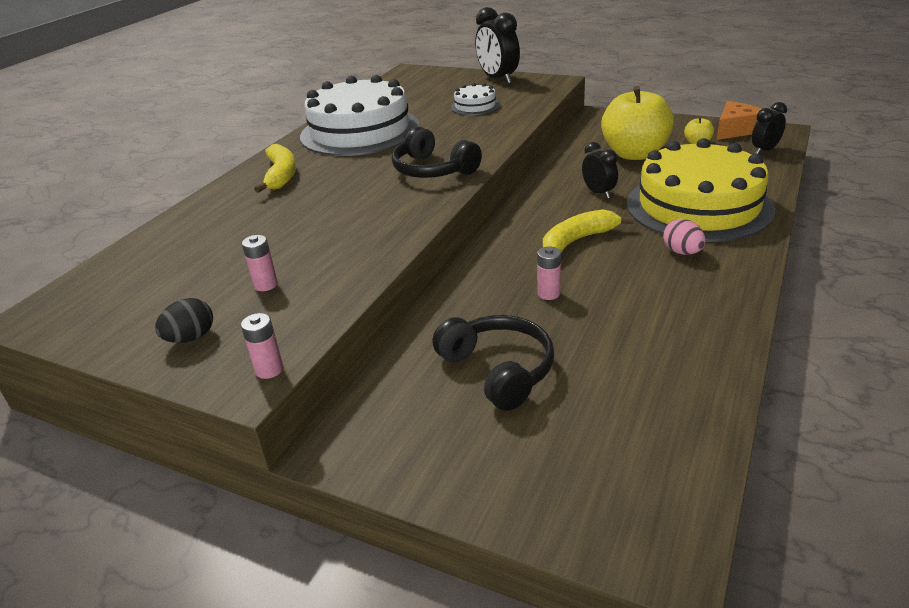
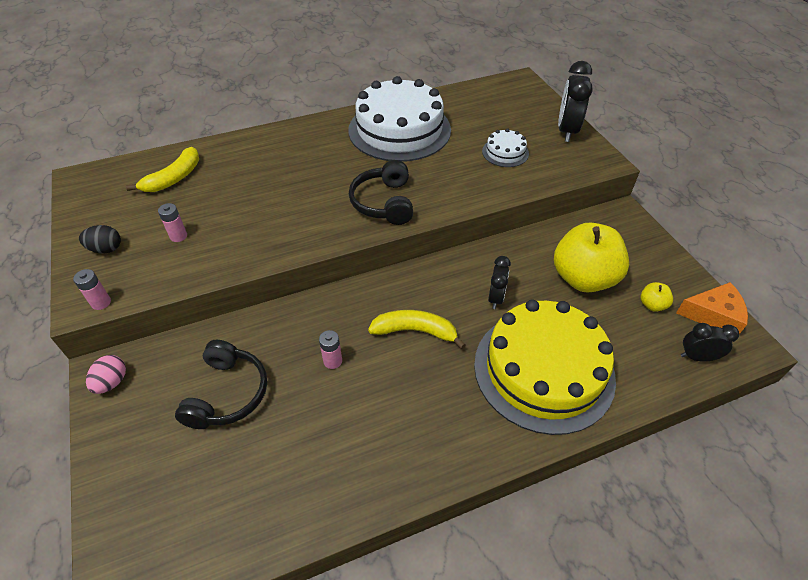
camera: 40 degrees right, 15 degrees up
(281, 175) = (304, 144): yellow banana -> yellow banana (174, 178)
(682, 252) = (461, 402): pink egg -> pink egg (112, 382)

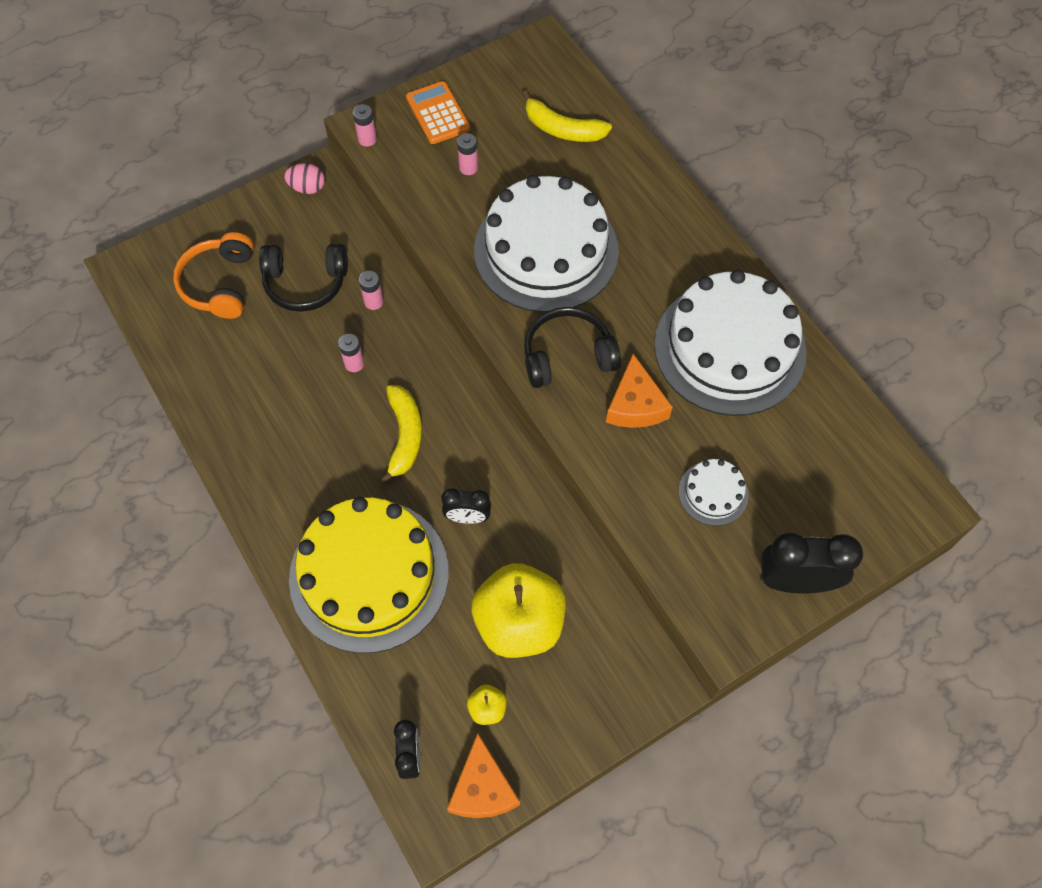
camera: 80 degrees right, 15 degrees up
(106, 249) = (438, 113): black egg -> orange calculator
(192, 478) = (220, 284): none -> orange headphones
(271, 339) = (373, 302): none -> pink battery
(285, 202) = (546, 250): none -> white cake
(433, 176) = (635, 405): none -> orange cheese

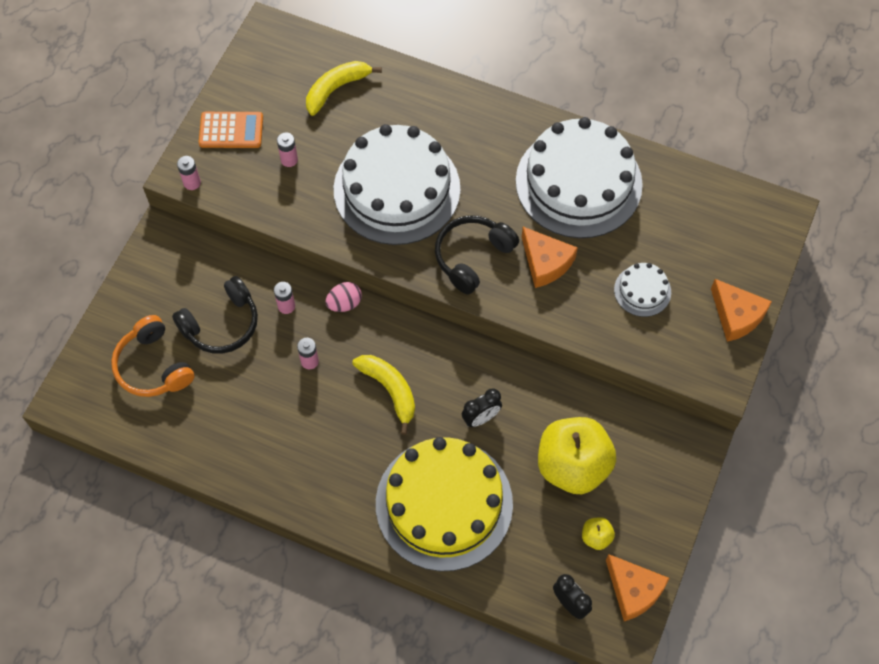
camera: 35 degrees left, 0 degrees up
(307, 188) = (161, 249): pink egg -> pink egg (344, 303)
(438, 113) = (231, 130): orange calculator -> orange calculator turned 150 degrees clockwise
(562, 129) = (336, 89): yellow banana -> yellow banana turned 150 degrees clockwise
(795, 581) = (736, 315): black clock -> orange cheese

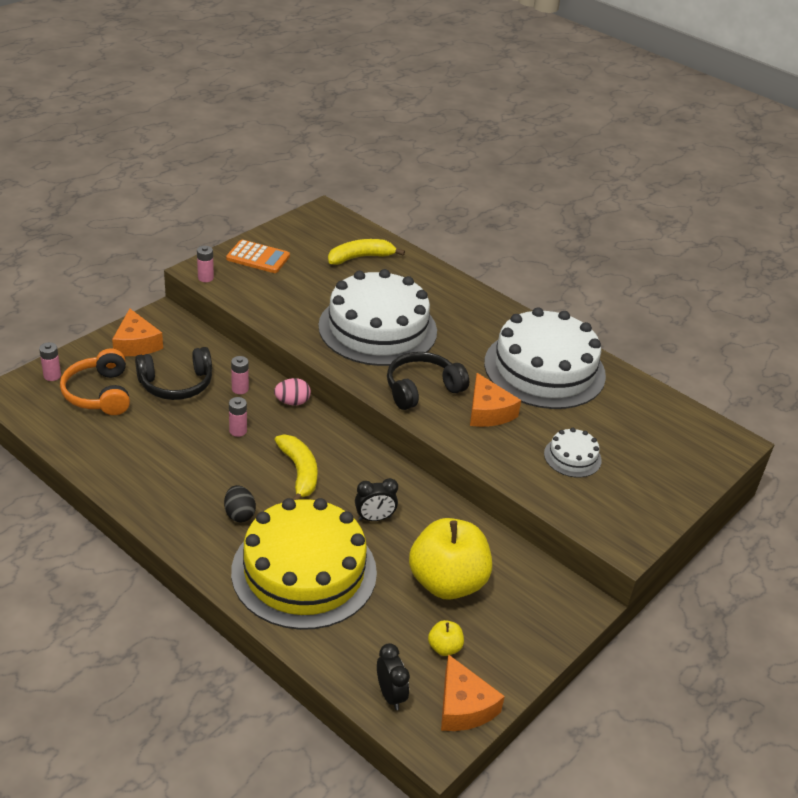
camera: 15 degrees right, 25 degrees down
(289, 160) = (295, 286): pink battery -> pink battery (52, 376)
(358, 462) = (239, 514): none -> black egg
(736, 315) = (660, 501): orange cheese -> orange cheese (136, 344)

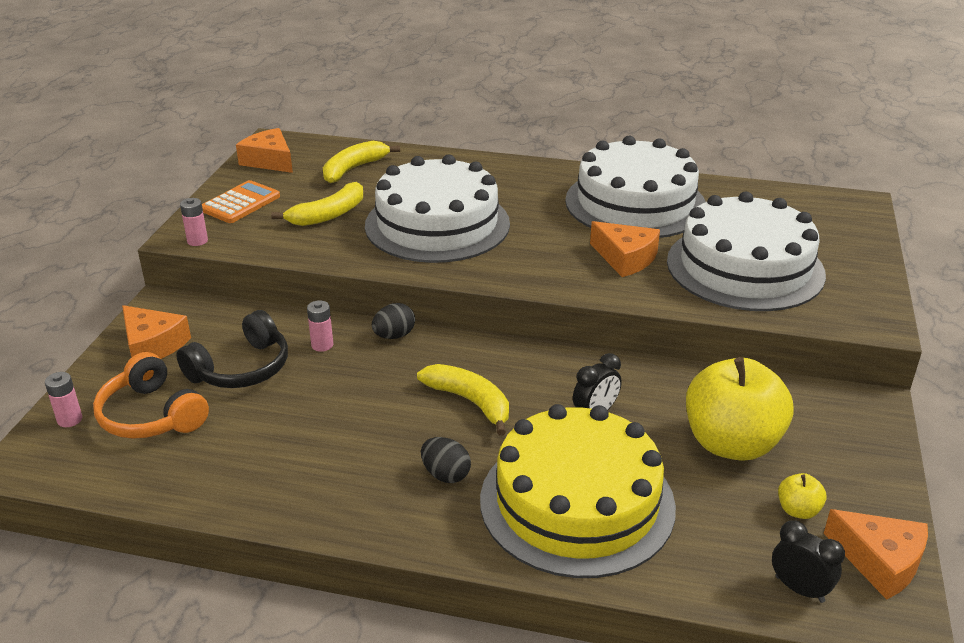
camera: 25 degrees left, 5 degrees down
(238, 431) = (360, 388): pink battery -> none
(258, 257) = (240, 203): orange calculator -> orange calculator turned 45 degrees counterclockwise
(292, 402) = (394, 336): pink egg -> black egg
(307, 228) = (269, 161): none -> orange cheese
(308, 290) = (328, 215): none -> yellow banana
(422, 389) = (540, 262): black headphones -> none
(572, 457) = (745, 267): white cake -> white cake, size x2.31

